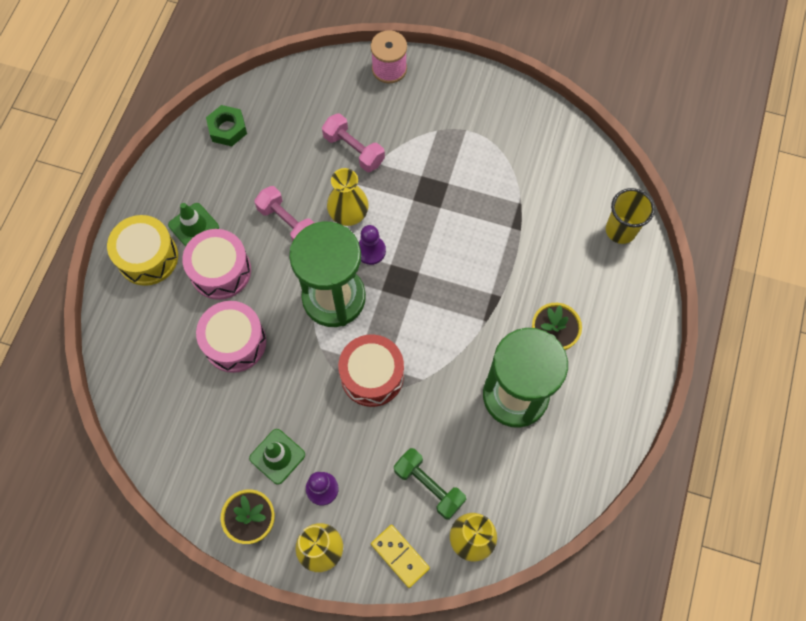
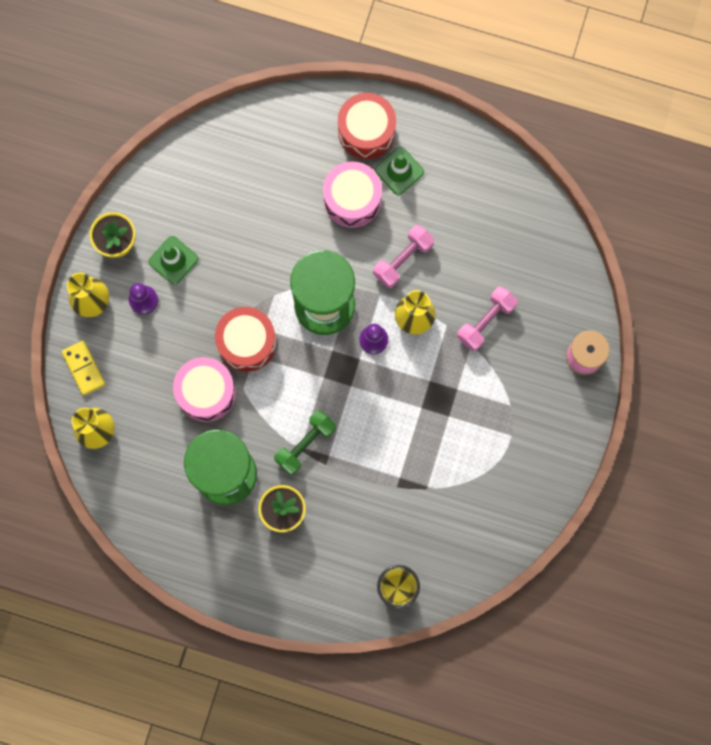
camera: 90 degrees right, 10 degrees up
(148, 257) = (366, 131): yellow drum -> red drum
(227, 129) = (508, 195): green nut -> none
(235, 342) = (280, 217): pink drum -> pink drum (206, 392)
(400, 556) = (84, 368): yellow domino -> yellow domino turned 75 degrees counterclockwise
(429, 486) = (144, 393): green dumbbell -> green dumbbell (305, 444)

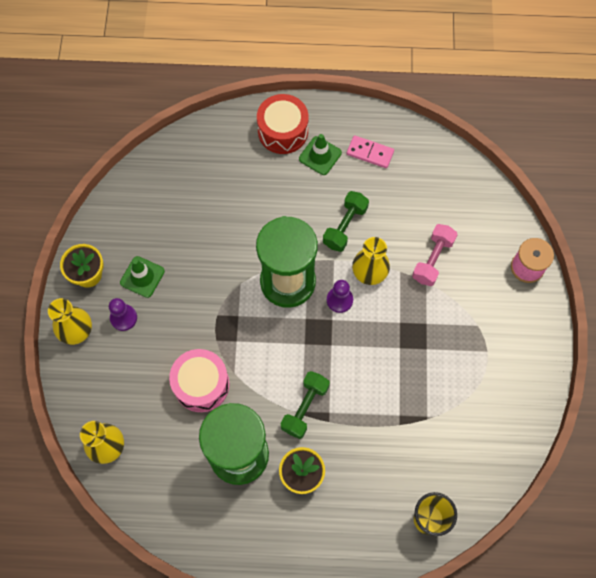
camera: 15 degrees left, 10 degrees down
(84, 368) = (82, 392): yellow domino -> none
(247, 342) = (227, 331): red drum -> none
(352, 199) = (286, 188): pink drum -> none
(403, 259) = (345, 226): pink dumbbell -> green dumbbell
(455, 181) = (370, 153): none -> pink domino

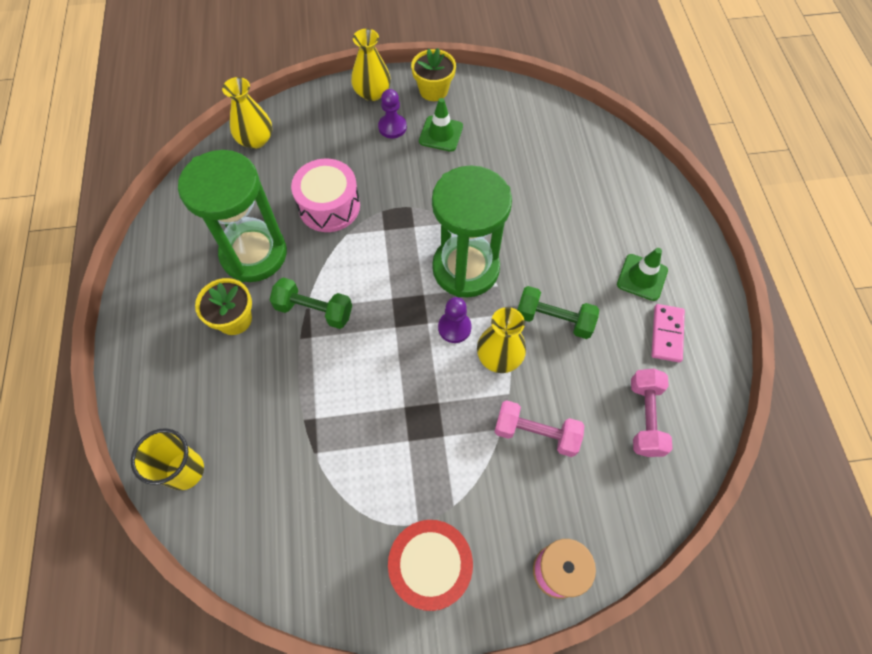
camera: 80 degrees right, 5 degrees down
(283, 131) = (660, 233): red drum -> red drum (430, 567)
(431, 185) = (645, 417): none -> pink dumbbell

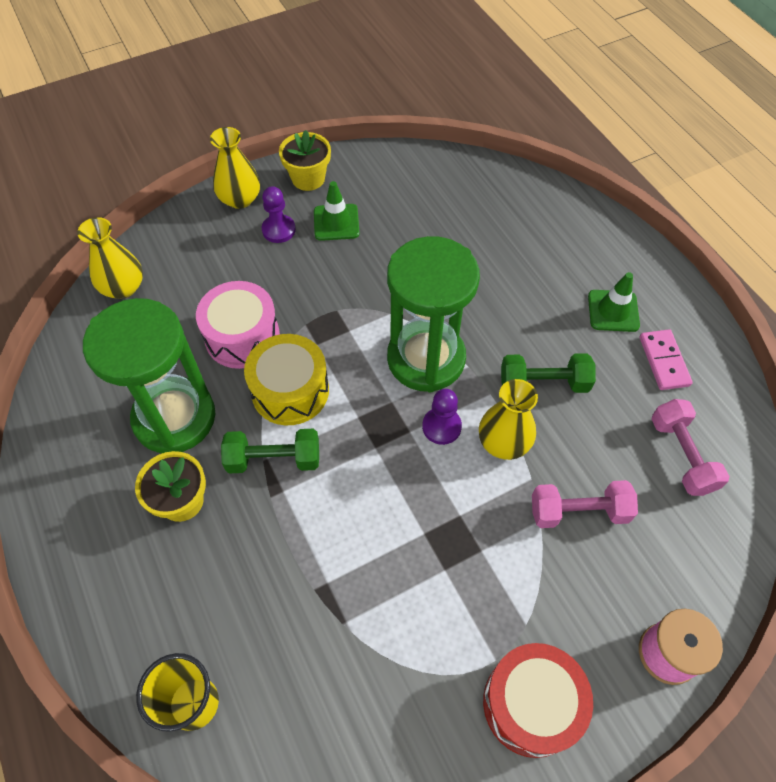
camera: 20 degrees left, 5 degrees down
(348, 260) = (290, 391): none -> yellow drum

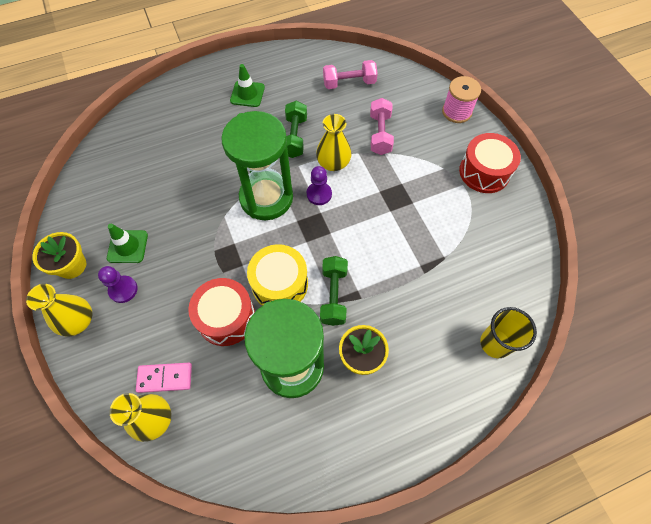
camera: 85 degrees left, 5 degrees up
(242, 337) = (226, 317): pink drum -> red drum
(664, 361) = (288, 78): pink domino -> pink domino (165, 378)

